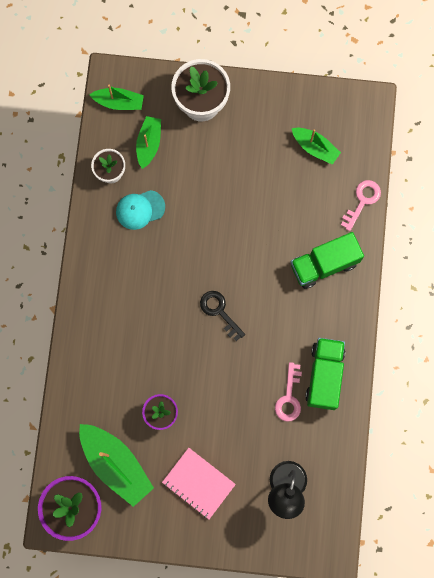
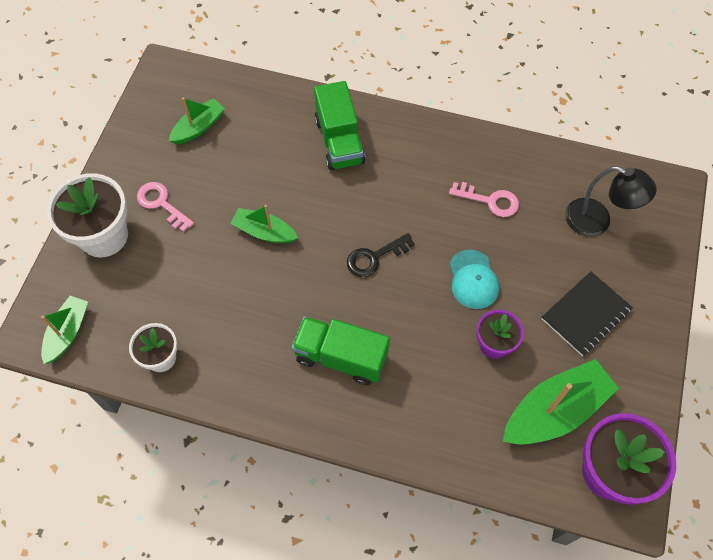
camera: 80 degrees left, 15 degrees down
(140, 209) = (221, 329): turquoise cap -> turquoise cap (473, 279)
(149, 144) = (136, 304): green boat -> green boat (264, 232)
(198, 483) = (586, 314): pink notebook -> black notebook
(324, 375) = (469, 162): green truck -> green truck (341, 357)
(362, 201) = (274, 93): pink key -> pink key (161, 204)

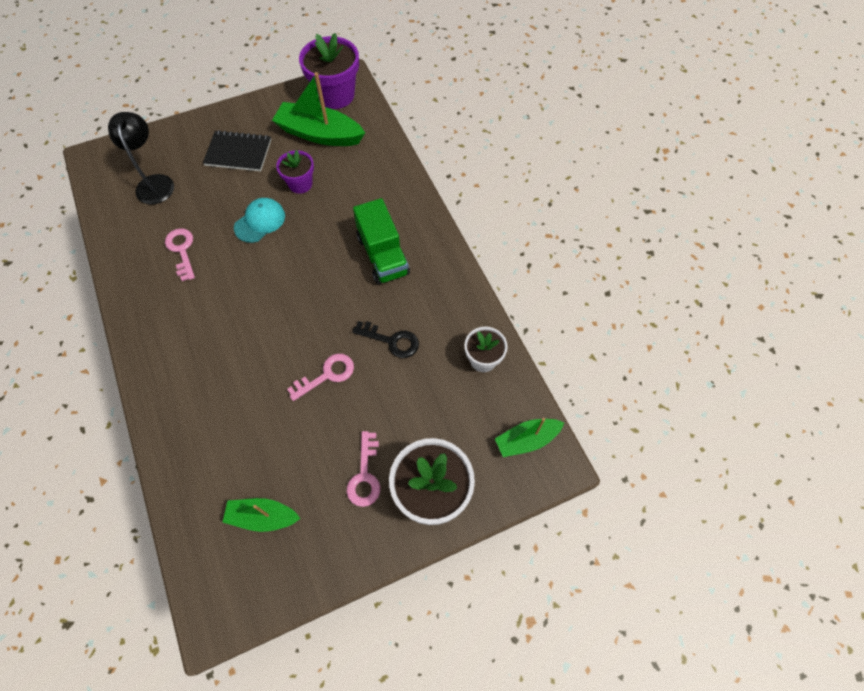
camera: 130 degrees left, 0 degrees up
(264, 232) = (327, 375): green boat -> pink key
(339, 141) = (195, 387): green truck -> none
(374, 257) = (289, 288): black key -> black key (392, 340)

